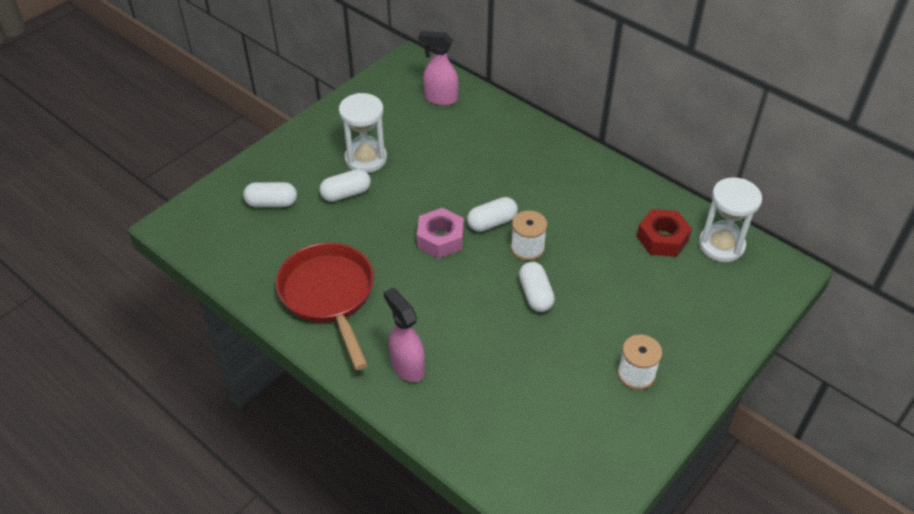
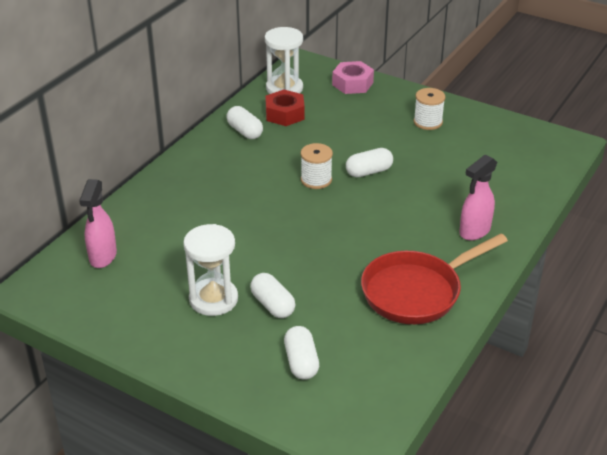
camera: 100 degrees left, 10 degrees down
(440, 239) = (320, 231): pink nut -> pink nut (352, 83)
(492, 223) = (290, 202): white capsule -> white capsule (245, 131)

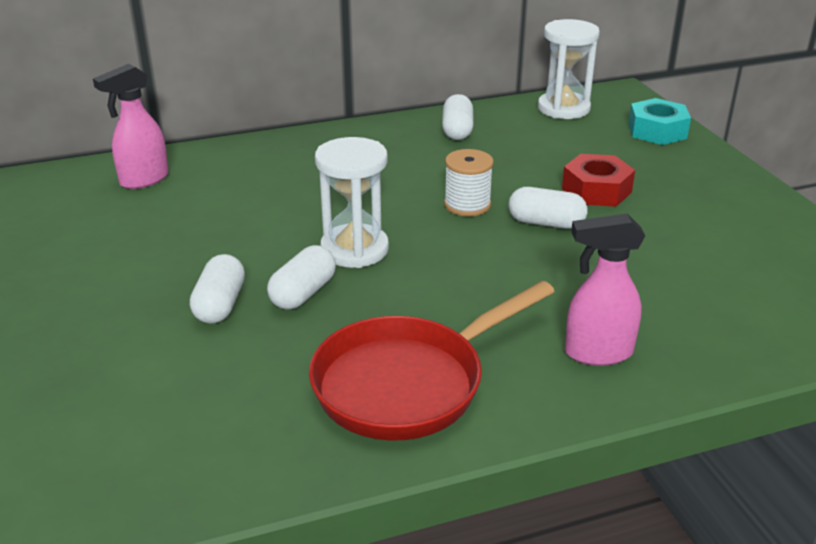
camera: 40 degrees right, 5 degrees down
(213, 299) = (173, 267): white hourglass -> white hourglass (354, 249)
(285, 114) = (527, 131): red nut -> red nut (596, 190)
(301, 362) = (150, 382): white capsule -> white capsule (303, 293)
(352, 83) = (657, 131): pink nut -> turquoise nut
(417, 291) = (408, 383): red pan -> red pan turned 45 degrees counterclockwise
(428, 122) = (706, 203): white spool -> none

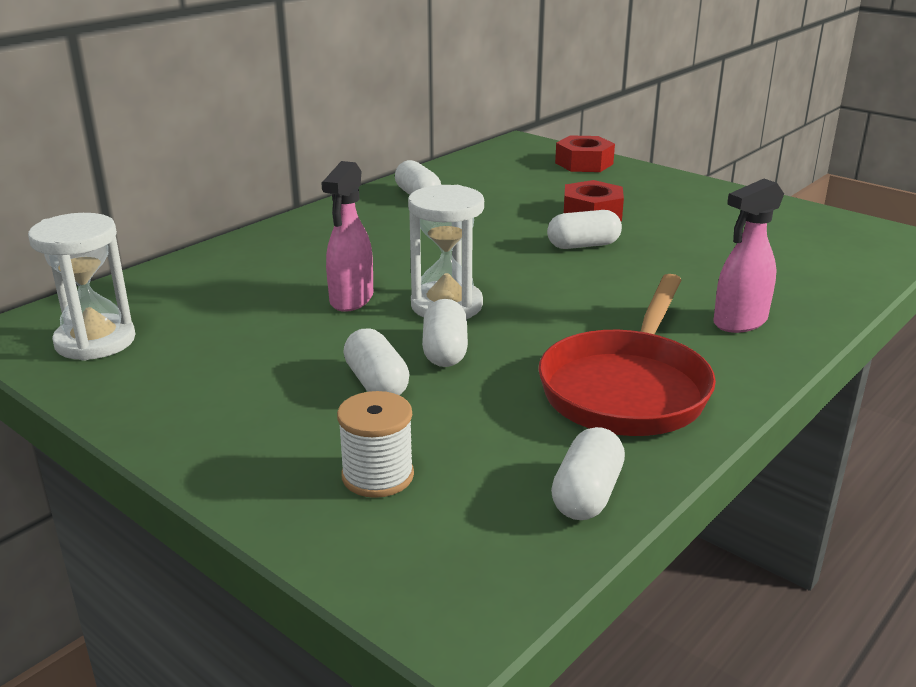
camera: 30 degrees left, 5 degrees down
(143, 180) = (146, 304): pink spray bottle -> pink spray bottle (351, 300)
(256, 469) = (587, 494): none -> white capsule
(467, 205) = (501, 248): white spool -> white spool (377, 476)
(563, 108) = (488, 162): white hourglass -> white hourglass (95, 341)
(657, 131) = (584, 163): turquoise nut -> red nut

